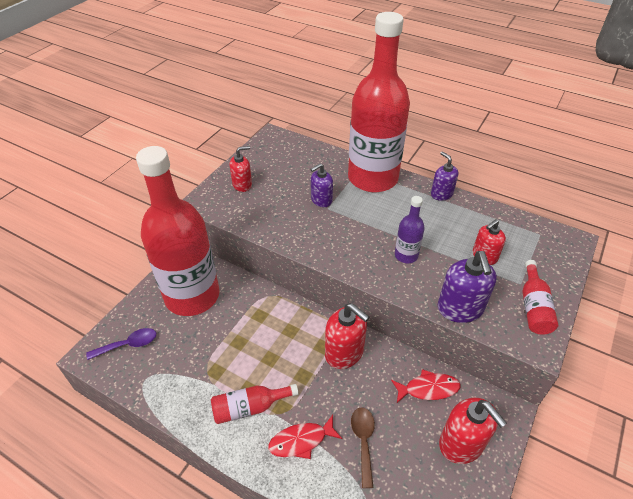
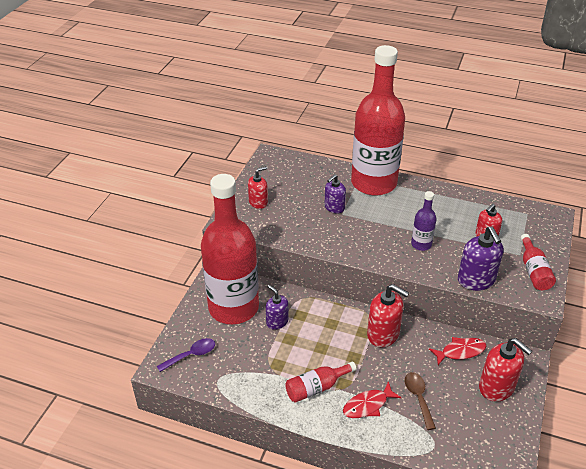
camera: 10 degrees left, 5 degrees down
(441, 194) = (437, 190): purple soap dispenser -> purple soap dispenser (277, 322)

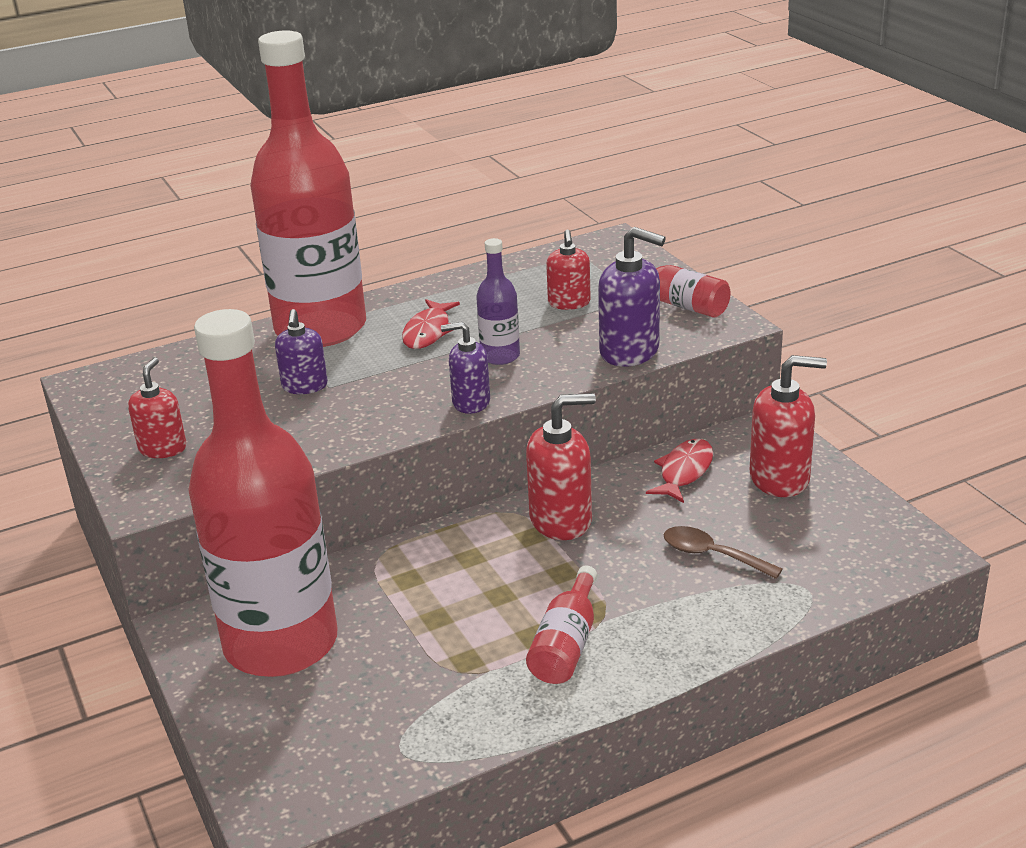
camera: 45 degrees left, 10 degrees down
(191, 355) = (303, 755): purple spoon -> none
(277, 322) = (383, 611): purple soap dispenser -> purple soap dispenser (470, 402)
(368, 405) = (664, 610): red fish -> red fish (428, 332)

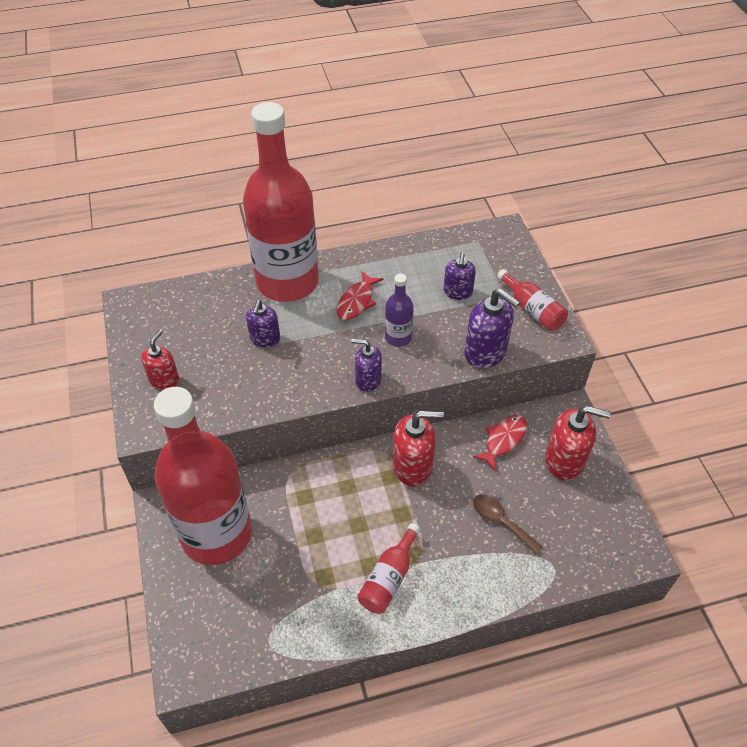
camera: 10 degrees right, 20 degrees up
(569, 303) = (457, 292): red soap dispenser -> purple soap dispenser

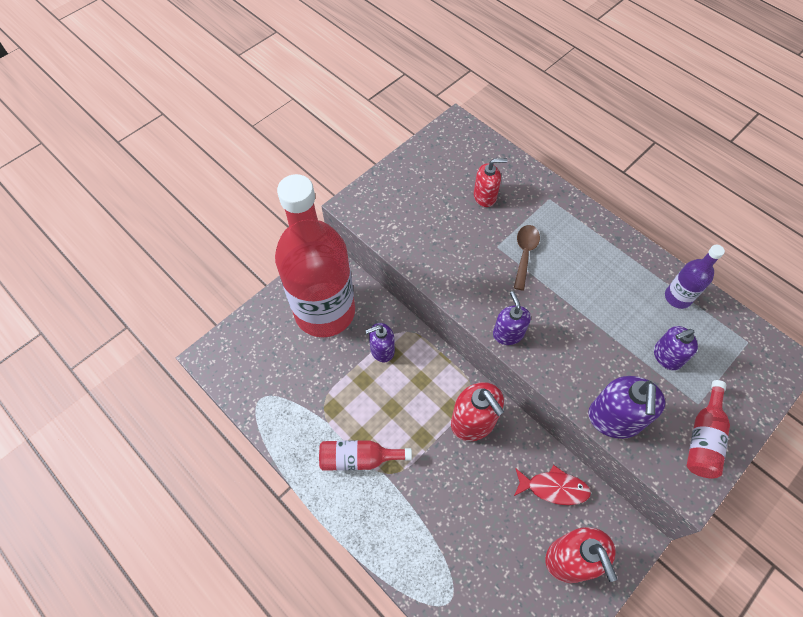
camera: 60 degrees right, 10 degrees up
(164, 379) = (405, 191): red soap dispenser -> red soap dispenser (485, 196)
(265, 339) = (492, 233): purple soap dispenser -> purple soap dispenser (382, 350)
(287, 282) = (563, 214): red bottle -> none
(357, 301) = (585, 278): red fish -> none
(398, 337) = (572, 333): purple bottle -> purple bottle (677, 297)
(501, 521) = (467, 528): brown spoon -> brown spoon (525, 254)

